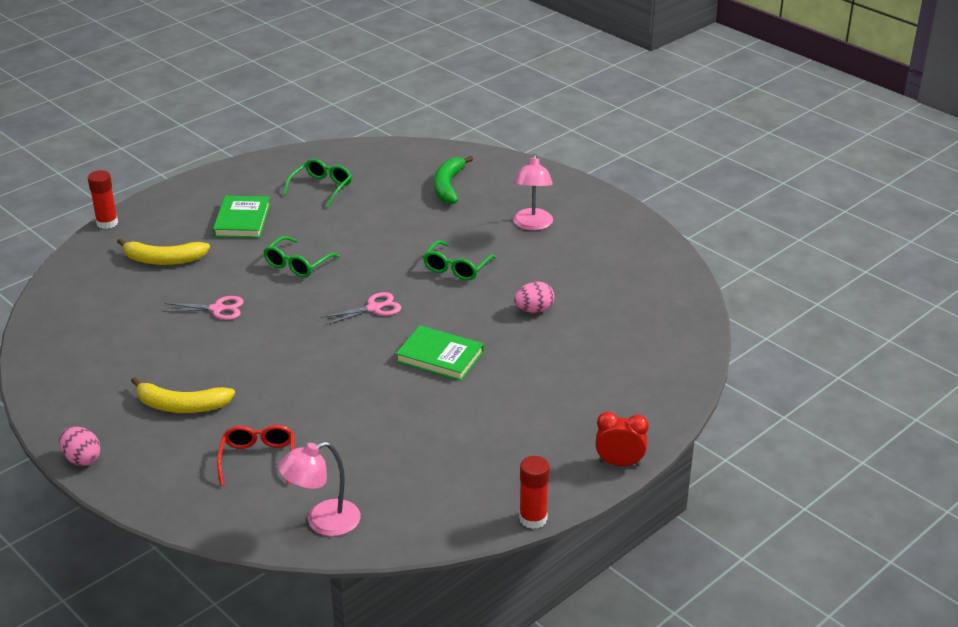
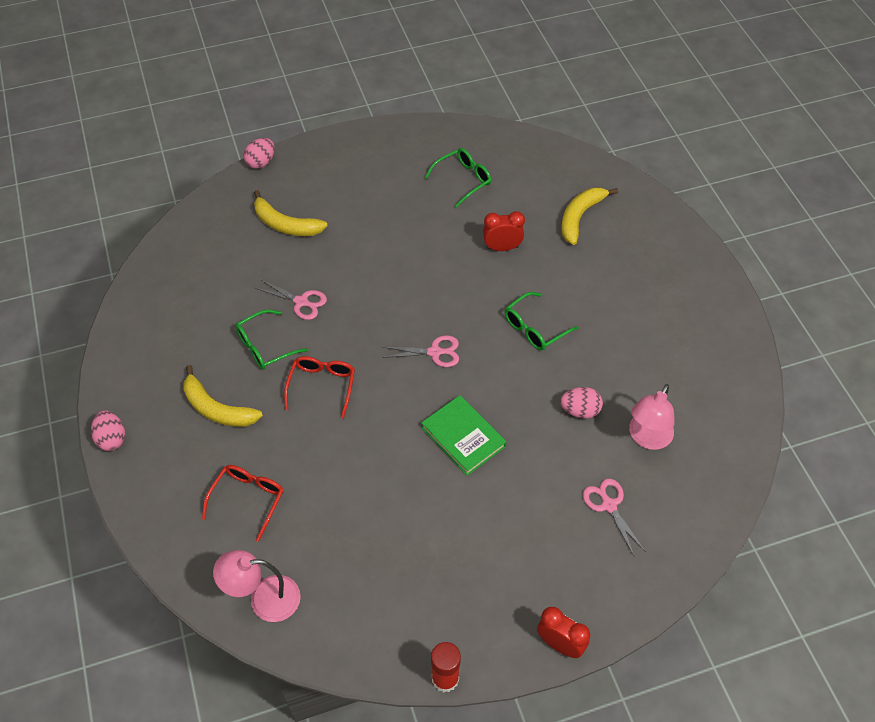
camera: 25 degrees right, 20 degrees up
(107, 223) = (261, 162): red glue stick -> pink egg
(242, 220) = (374, 198): green book -> none
(279, 361) = (322, 386): none -> red glasses
(297, 264) = (395, 271): green glasses -> green glasses (265, 346)
(390, 223) = (502, 248): none -> red clock
(448, 186) = (580, 217): green banana -> yellow banana
(532, 225) = (635, 297): pink lamp -> pink lamp (647, 438)
(601, 363) = (609, 505): none -> pink scissors

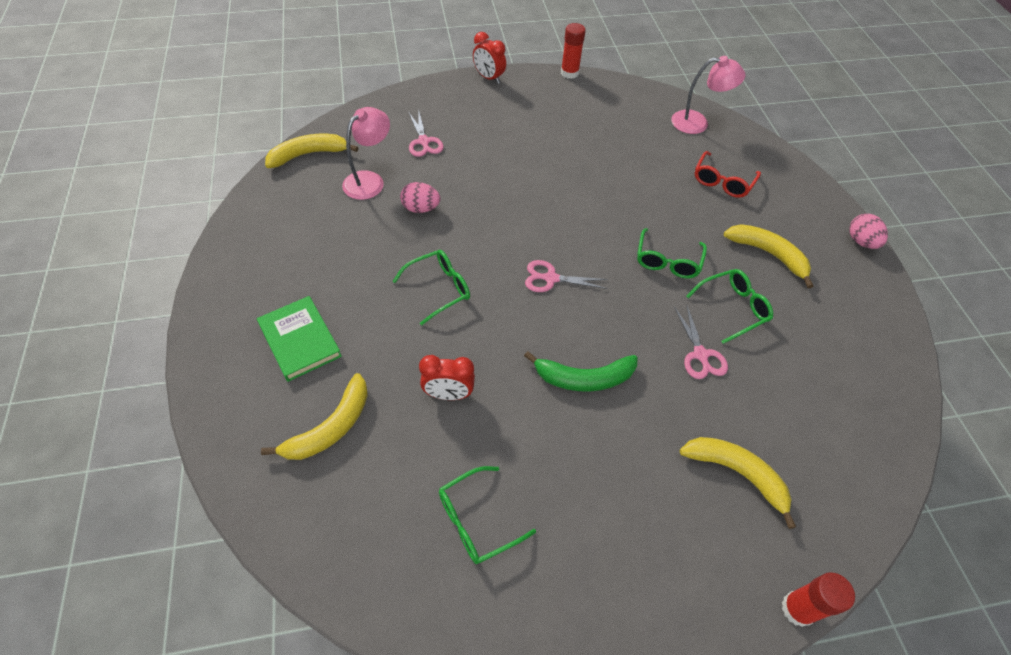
camera: 175 degrees left, 0 degrees up
(261, 162) = (797, 609): pink egg -> red glue stick
(301, 302) = (700, 354): pink scissors -> pink scissors turned 135 degrees counterclockwise
(322, 386) = (667, 261): red glasses -> green glasses
(398, 272) = (584, 378): none -> green banana
(463, 437) = (534, 202): green book -> green book (300, 340)
(730, 464) = (309, 154): none -> yellow banana

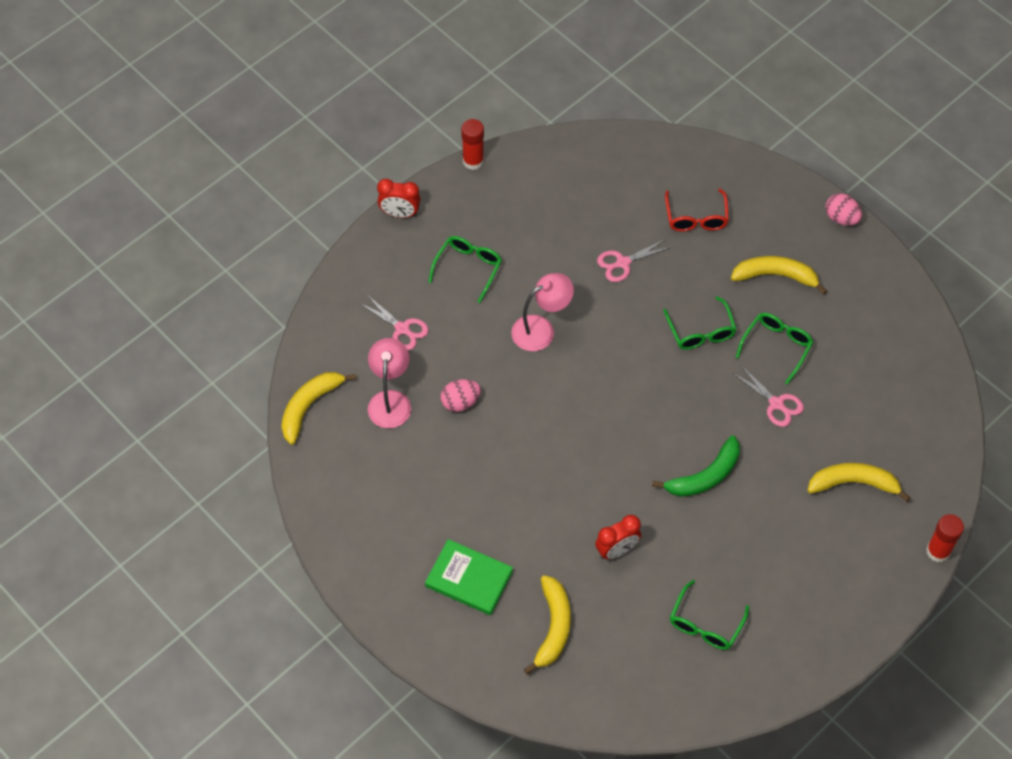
camera: 30 degrees left, 5 degrees up
(438, 289) = (539, 469): green glasses -> green glasses (468, 268)
(551, 278) = (620, 405): pink scissors -> pink scissors (623, 263)
(697, 123) = (634, 158): pink lamp -> pink lamp (541, 329)

